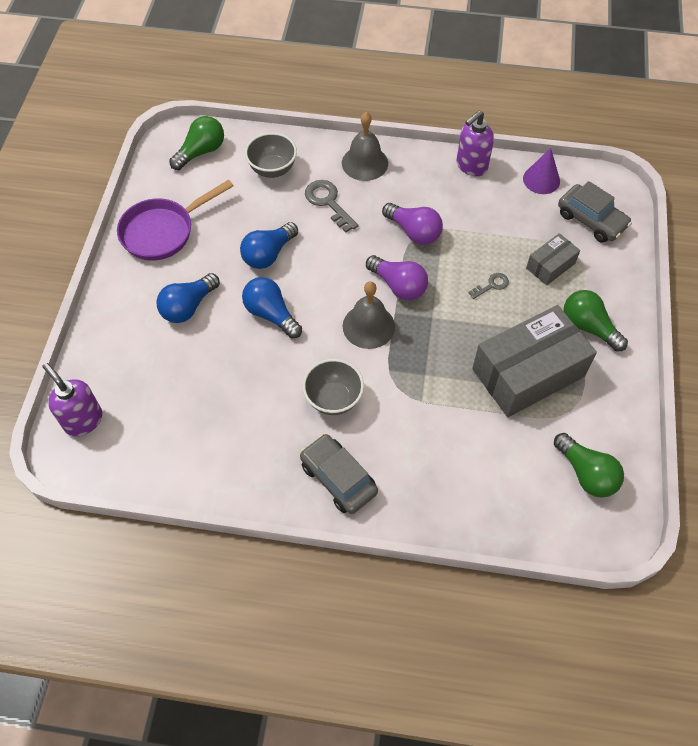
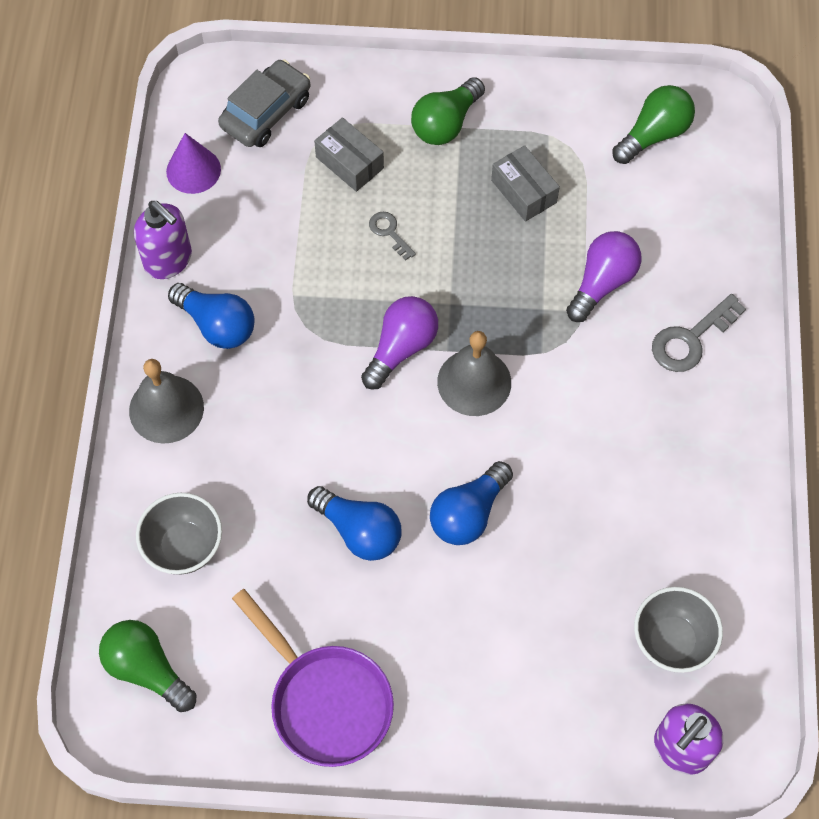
camera: 95 degrees left, 5 degrees up
(188, 307) = (468, 634): blue light bulb -> blue light bulb (217, 325)
(328, 202) = (251, 455): grey key -> grey key (691, 339)
(333, 399) = (596, 417): grey bowl -> grey bowl (671, 641)
(338, 478) = (709, 401): grey car -> none
(414, 232) = (301, 332): purple light bulb -> purple light bulb (602, 282)
(528, 373) = (524, 191): grey box -> grey box, size x0.48

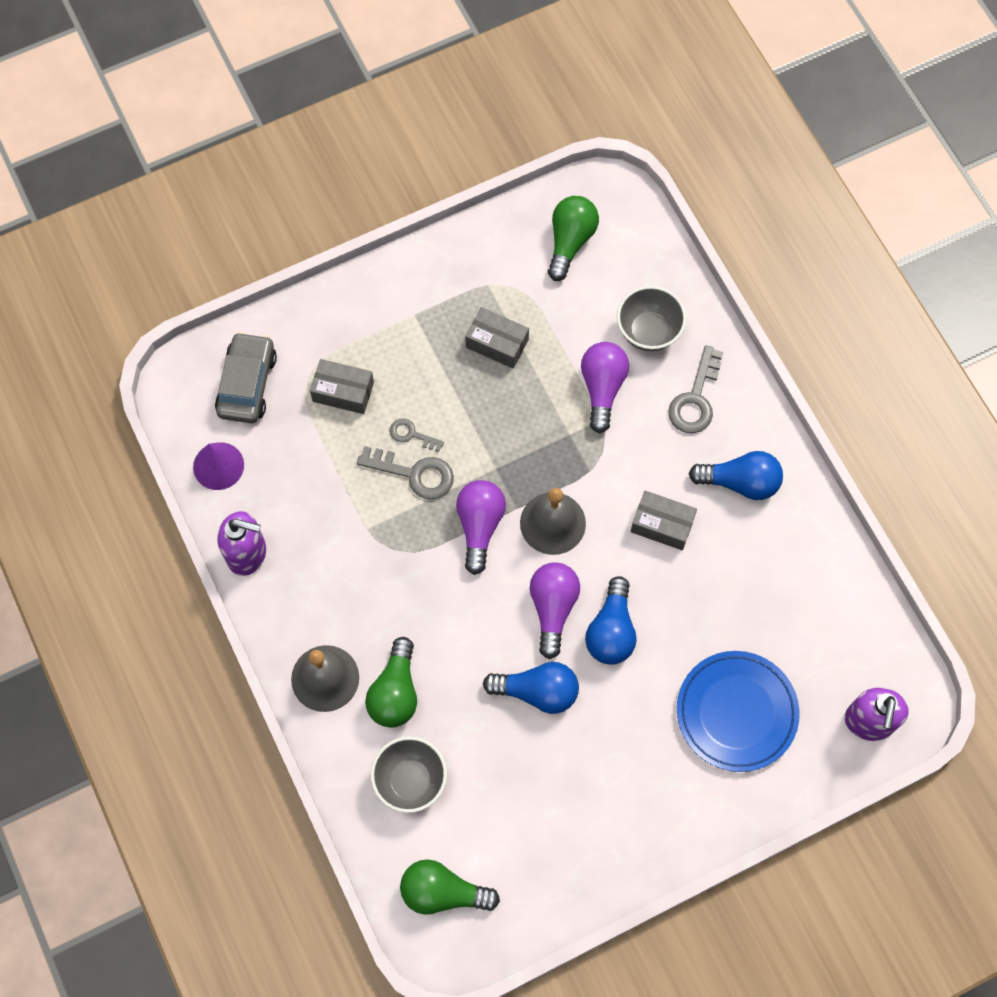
camera: 30 degrees left, 5 degrees up
(217, 325) = (322, 586): blue light bulb -> blue light bulb (740, 482)
(325, 701) = (593, 837): purple pan -> none
(369, 269) = (414, 474): none -> grey key
(424, 461) = (553, 608): none -> purple light bulb
(446, 124) = (400, 317): green light bulb -> green light bulb (395, 692)
(547, 661) = (736, 712): none -> blue plate
(583, 440) = (662, 524): none -> grey box
(671, 641) = (816, 645): grey bowl -> grey bowl (648, 331)

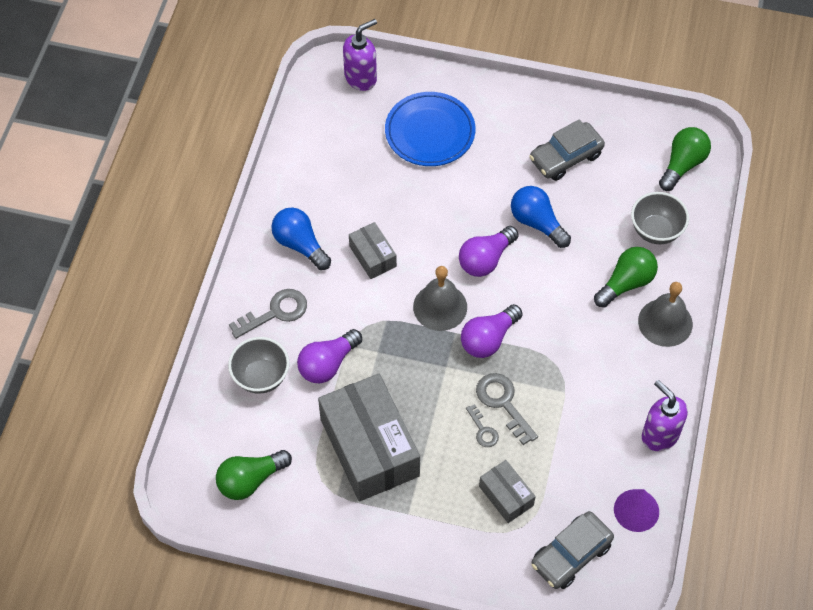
camera: 140 degrees left, 10 degrees down
(443, 892) = (682, 165): green light bulb -> green light bulb turned 105 degrees counterclockwise
(497, 343) = (369, 447): grey box -> grey box, size x2.06
(572, 798) = (566, 157): none -> grey car
(611, 631) = (461, 222): blue light bulb -> none

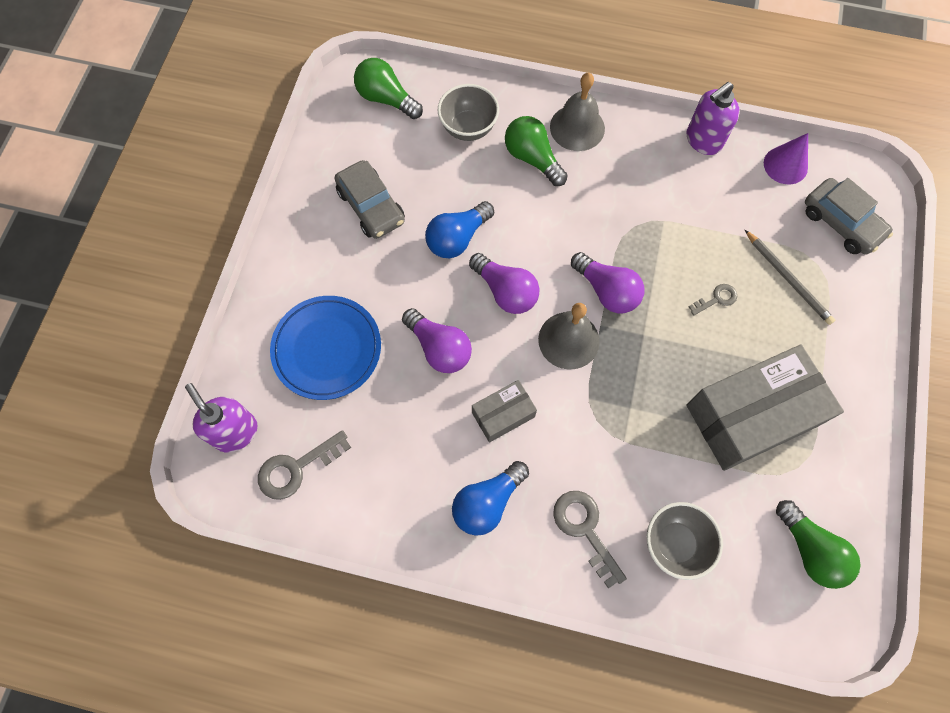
camera: 90 degrees left, 10 degrees up
(328, 364) = (651, 464): purple light bulb -> purple light bulb (439, 348)
(503, 403) = (683, 278): grey key -> grey key (296, 468)
(506, 496) = (788, 279): grey box -> grey pencil

